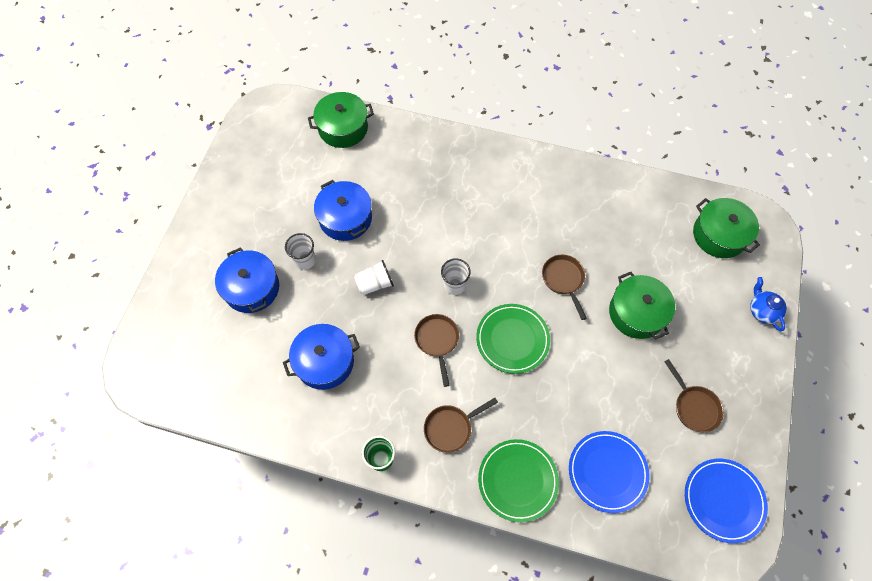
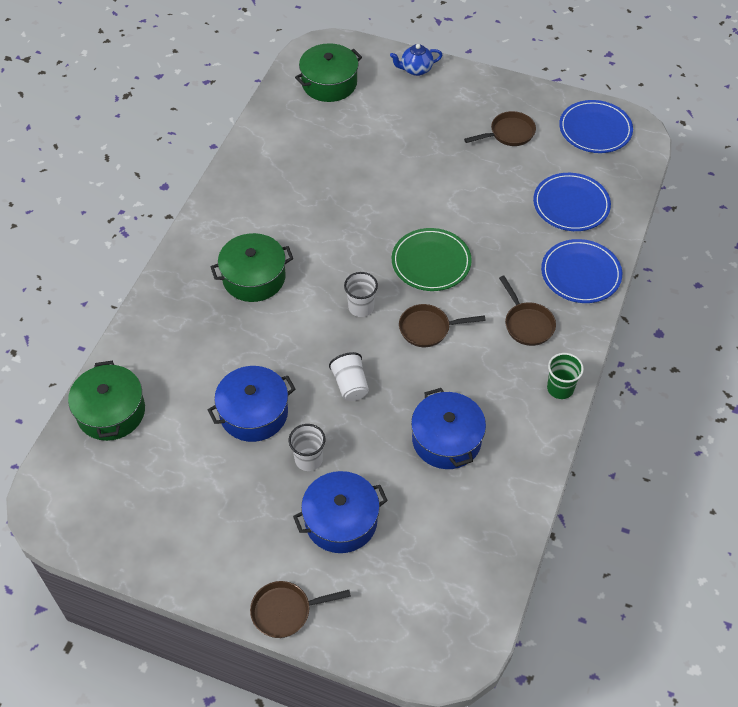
camera: 85 degrees left, 10 degrees down
(517, 480) = (580, 274): green plate -> blue plate
(563, 280) = (365, 211): brown pan -> brown pan (285, 611)
(636, 313) = (409, 159): green pot -> green pot (254, 277)

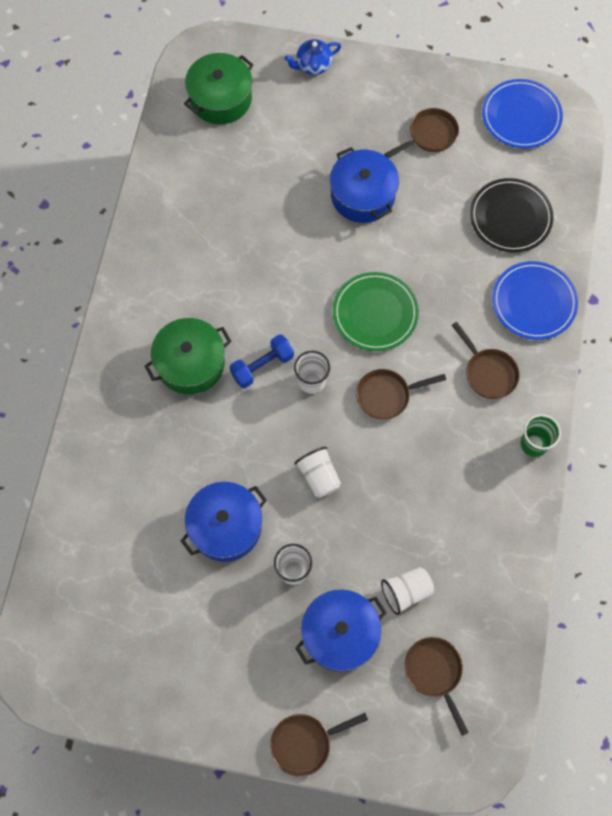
camera: 10 degrees left, 15 degrees up
(111, 412) = (76, 551): green pot -> none
(318, 289) = (262, 366): none -> blue dumbbell
(412, 494) = (406, 592): none -> white cup
(425, 569) = (434, 672): none -> brown pan
(446, 439) = (429, 523): blue pot -> blue pot (362, 195)
(571, 204) = (510, 217): blue plate -> black plate

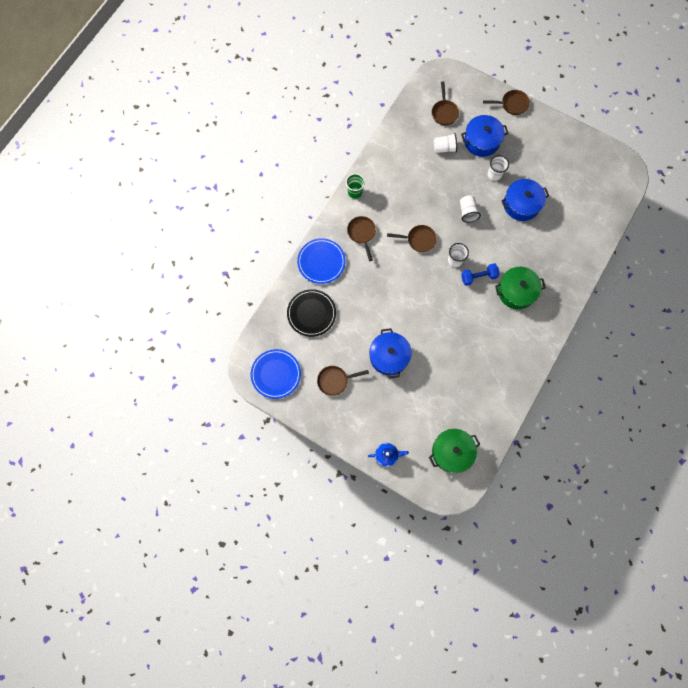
camera: 160 degrees left, 5 degrees up
(375, 313) = (408, 285): green plate -> none

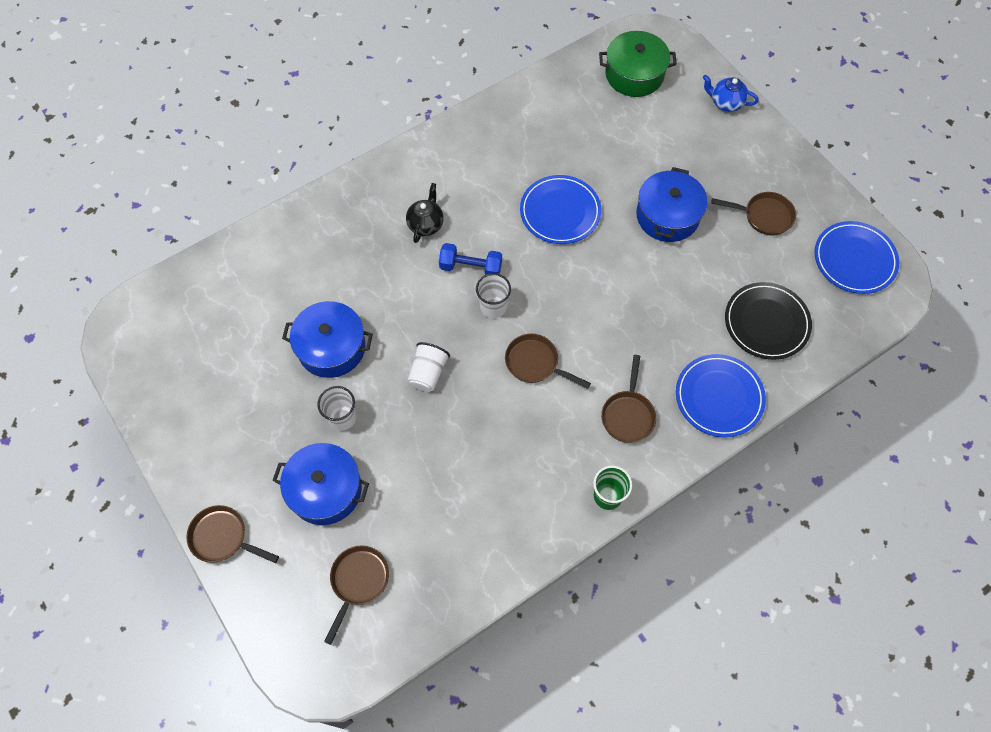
camera: 155 degrees left, 10 degrees down
(444, 148) = (400, 507): white cup -> none
(449, 332) = (560, 212): none -> blue plate
(516, 291) = (426, 224): green pot -> black teapot

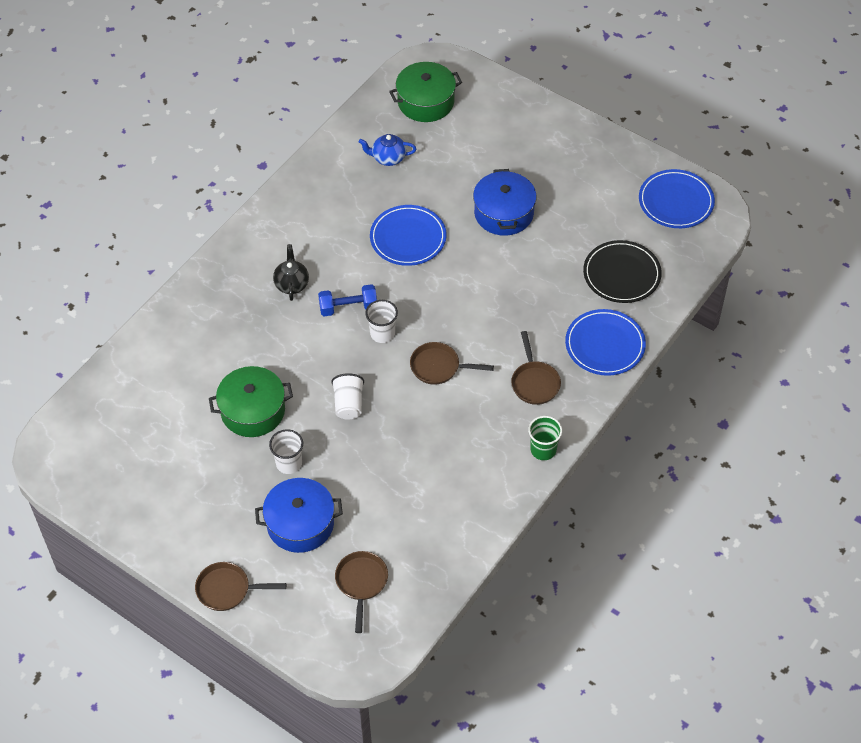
camera: 20 degrees left, 10 degrees down
(331, 347) = (253, 411): blue pot -> green pot
(725, 103) = (517, 103): blue teapot -> blue teapot (388, 158)
(764, 216) = (587, 189): brown pan -> none

